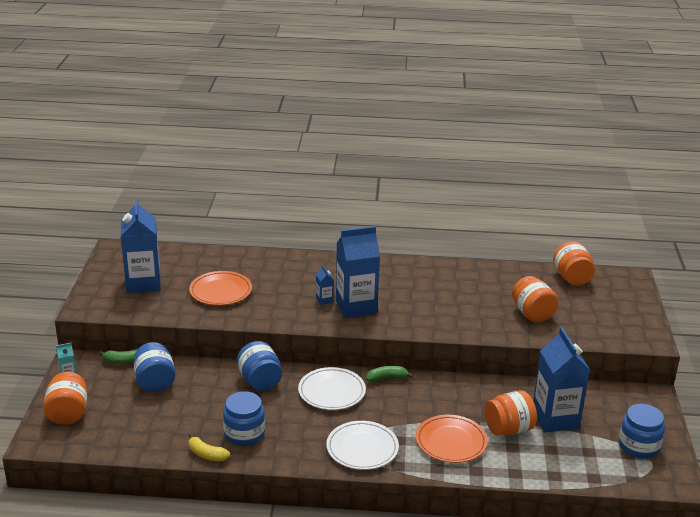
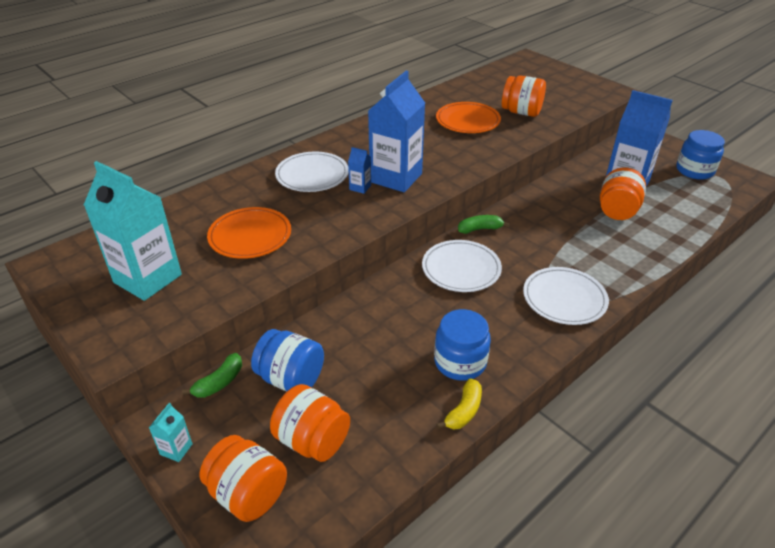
camera: 45 degrees left, 10 degrees up
(143, 283) = (147, 278): blue carton -> turquoise carton
(207, 454) = (464, 411): yellow banana -> yellow banana turned 45 degrees counterclockwise
(260, 381) = (389, 302): blue jar -> none
(310, 276) = (312, 175): none -> white plate
(387, 378) = (480, 229): green banana -> green banana turned 45 degrees clockwise
(451, 442) = (605, 246): orange plate -> orange plate (467, 121)
(571, 278) = (497, 76): orange jar -> orange jar (312, 440)

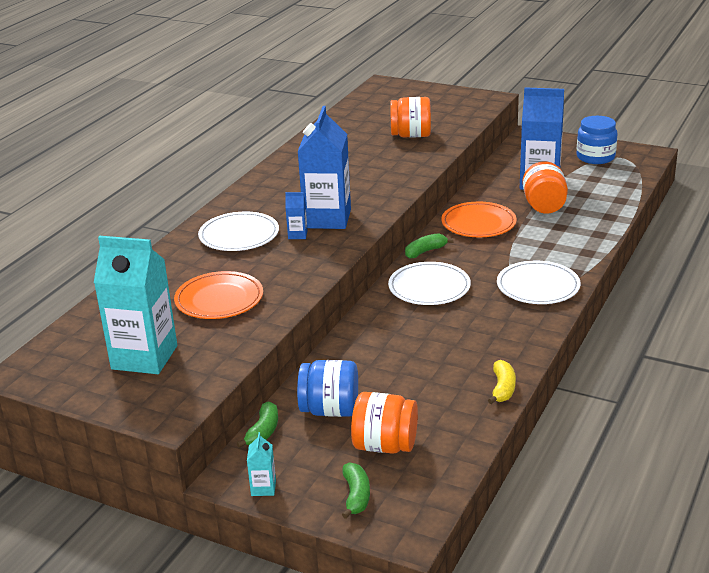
camera: 20 degrees left, 10 degrees down
(248, 494) = (356, 496): orange jar -> green banana
(460, 362) = (476, 356): blue jar -> none
(467, 121) = (362, 154): orange plate -> orange plate (478, 223)

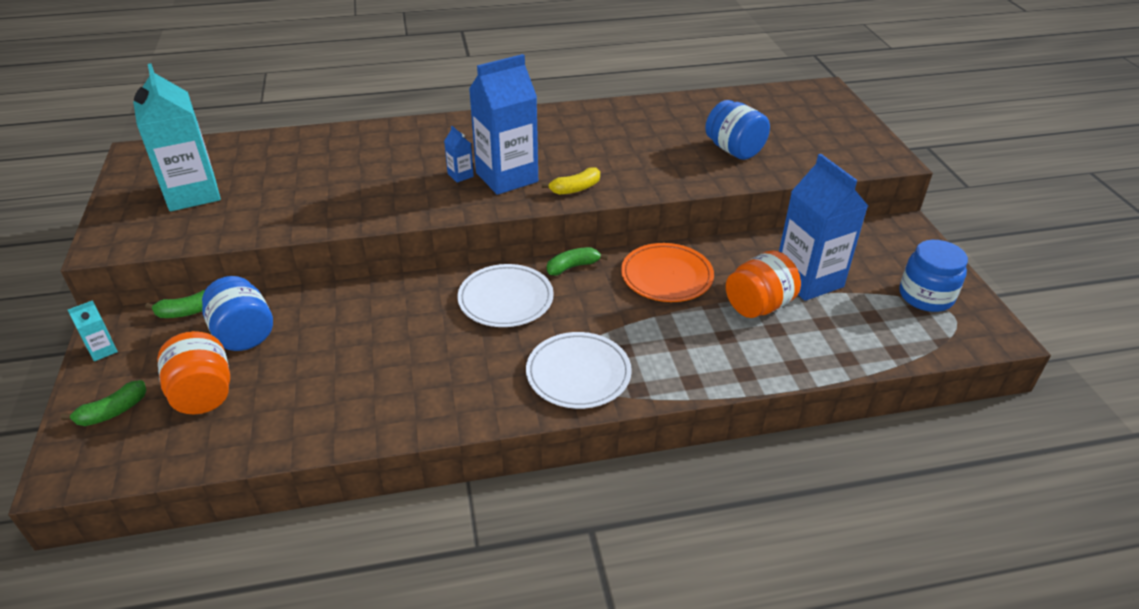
camera: 50 degrees right, 10 degrees up
(219, 300) = (310, 187): orange plate -> none
(239, 236) = (430, 148): white plate -> none
(411, 135) = (734, 150): orange jar -> blue jar
(425, 251) = (572, 267): green banana -> green banana turned 45 degrees counterclockwise
(503, 388) = (353, 433): yellow banana -> yellow banana (575, 189)

